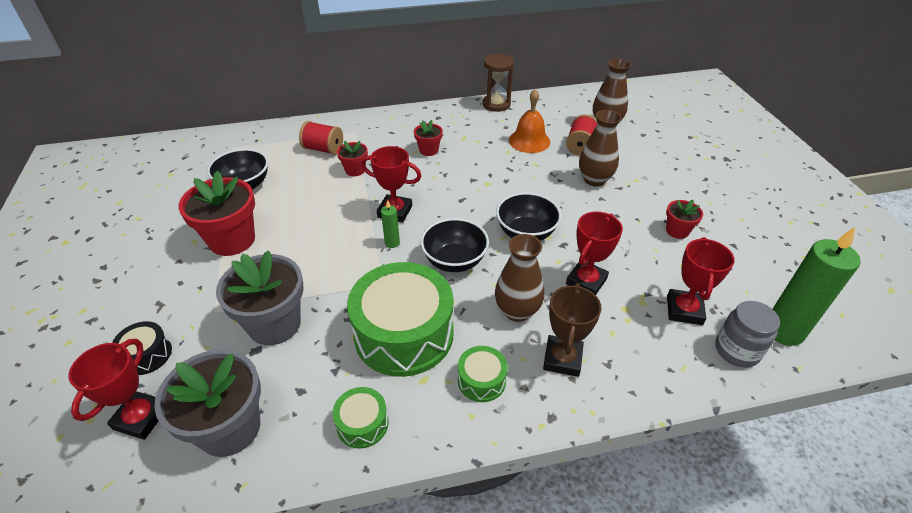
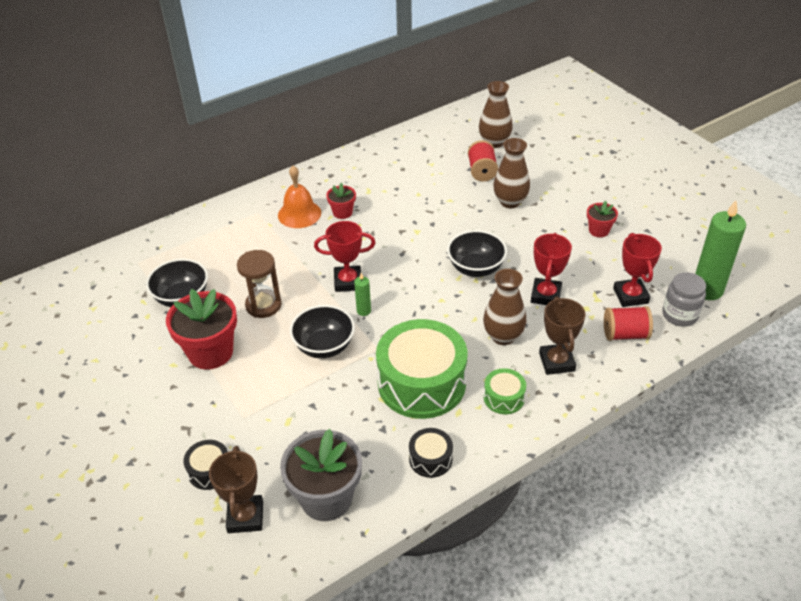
camera: 20 degrees left, 0 degrees up
(141, 418) = (245, 517): red trophy -> brown trophy
(274, 324) = (306, 410): grey flower pot -> none
(323, 149) = (236, 239): red spool -> red spool (625, 334)
(355, 170) = (283, 252): red flower pot -> none
(362, 424) = (430, 459): green drum -> black drum
(454, 261) = (428, 310): black bowl -> black bowl (324, 346)
(496, 104) = (380, 146): brown hourglass -> brown hourglass (263, 305)
(529, 141) = (432, 178): orange bell -> orange bell (299, 214)

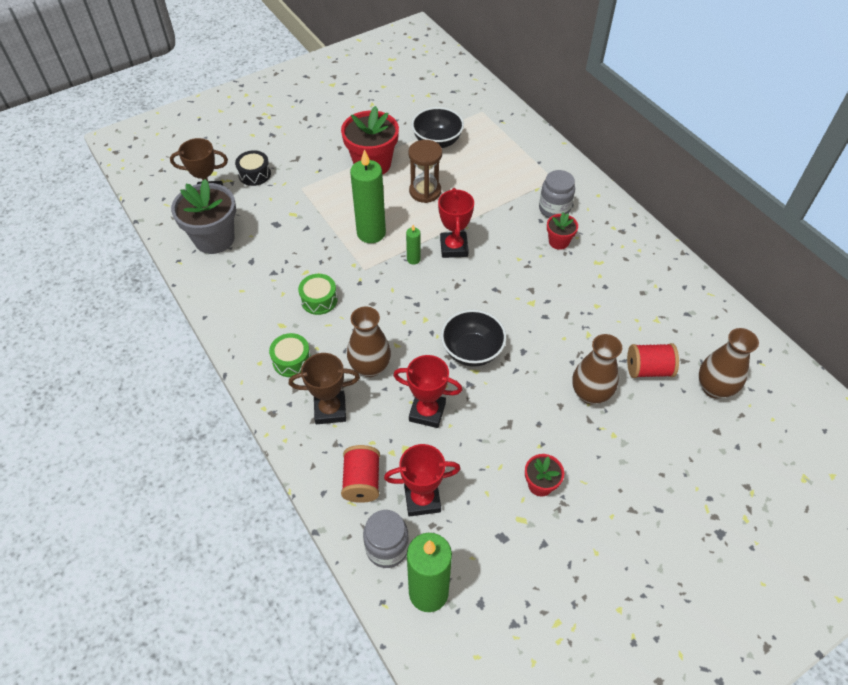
camera: 90 degrees right, 10 degrees up
(299, 214) = (554, 209): orange bell -> grey jar
(324, 346) = (371, 233): black bowl -> green candle
(421, 383) = (319, 300): green drum -> green drum, size x0.46
(430, 459) = (235, 303): black drum -> none

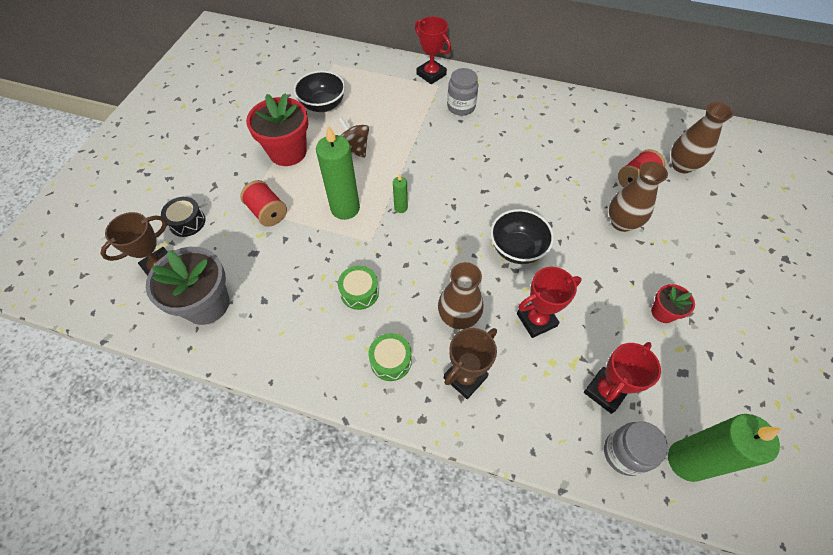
camera: 40 degrees left, 5 degrees up
(362, 481) = (550, 416): red spool -> red spool (267, 212)
(425, 191) = (354, 149): brown hourglass -> brown spinning top
(454, 247) = (421, 179): red trophy -> red trophy (431, 74)
(558, 242) = (488, 128): red flower pot -> none

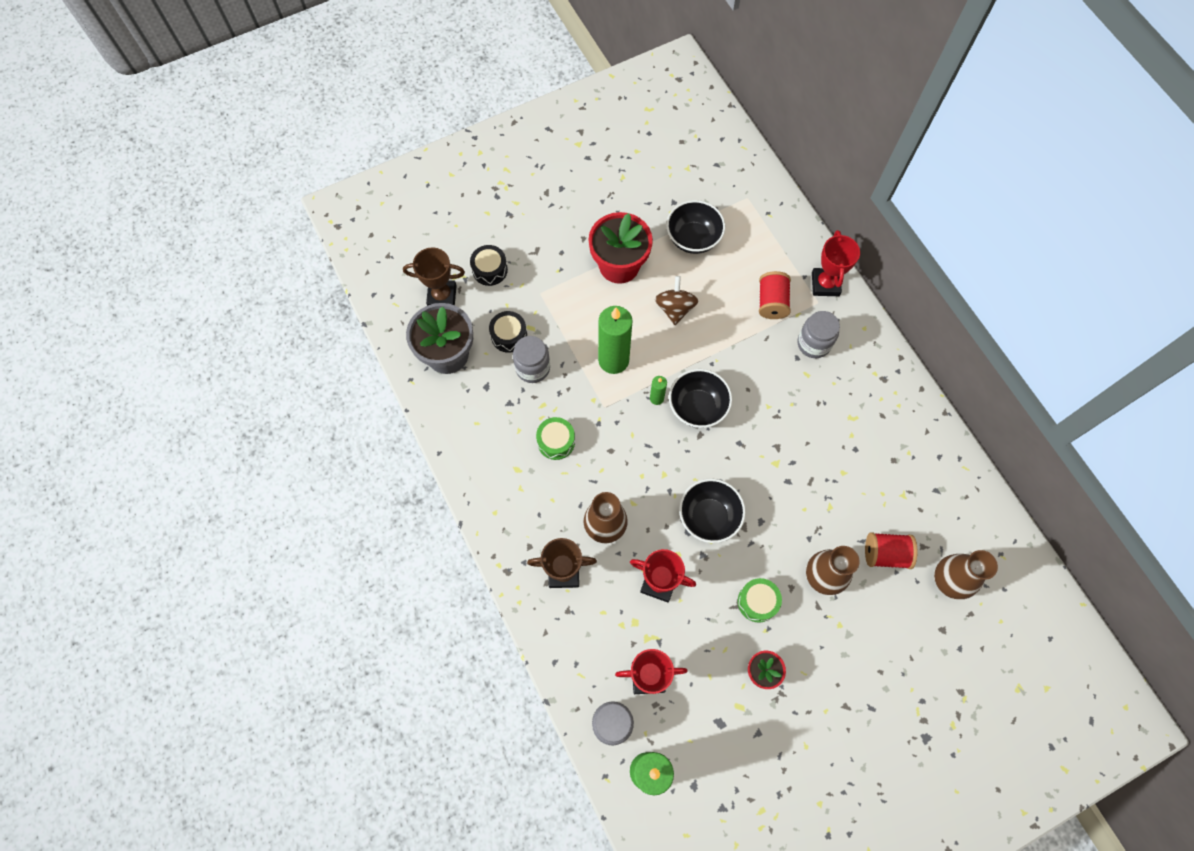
camera: 45 degrees right, 10 degrees up
(247, 252) = (509, 336): none -> black drum
(267, 212) = (553, 312): red spool -> red spool (772, 302)
(289, 259) = (532, 368): none -> grey jar
(391, 361) = (527, 513): green drum -> green drum (757, 602)
(433, 192) = (697, 407): none -> black bowl

